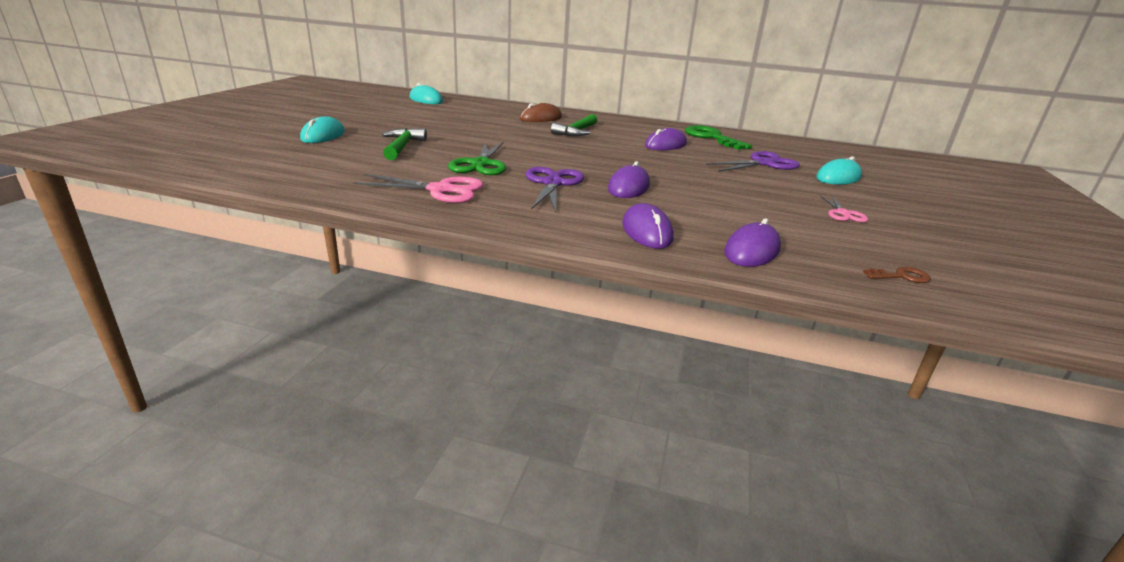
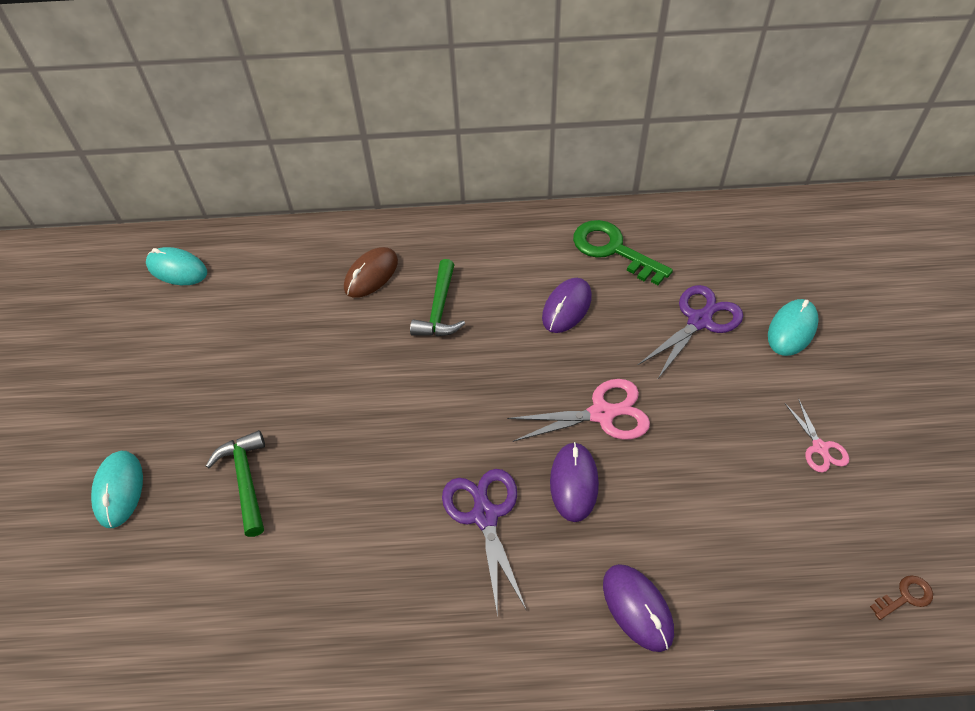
camera: 15 degrees left, 25 degrees up
(440, 190) = (367, 604): pink scissors -> pink scissors (601, 414)
(480, 164) = (373, 493): green scissors -> none
(752, 250) = (755, 605): purple mouse -> none

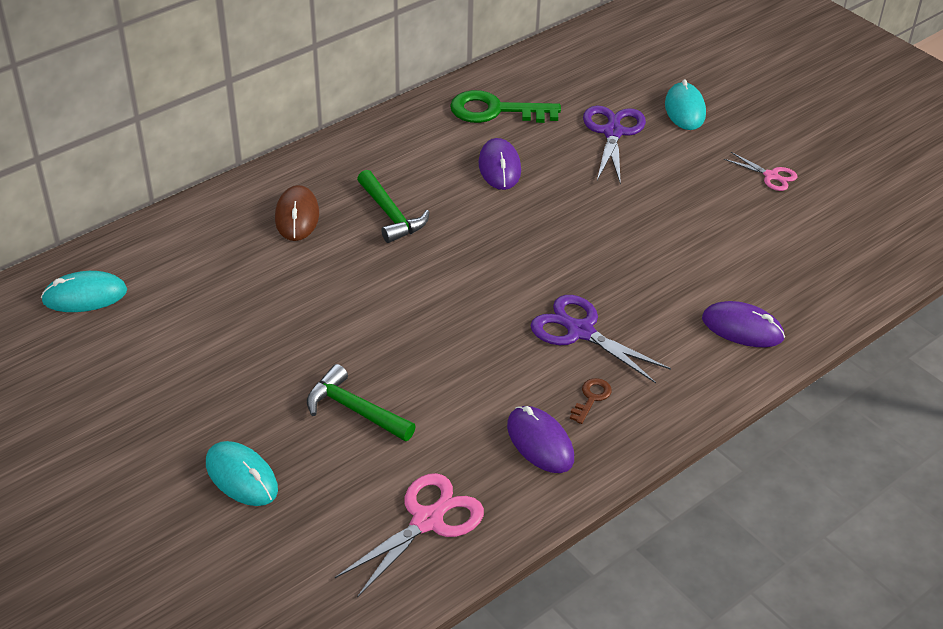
camera: 40 degrees left, 10 degrees down
(574, 483) = (625, 279): purple mouse -> purple mouse (540, 442)
(601, 414) = (601, 226): pink scissors -> pink scissors (427, 521)
(905, 597) = (896, 235): brown key -> brown key (591, 398)

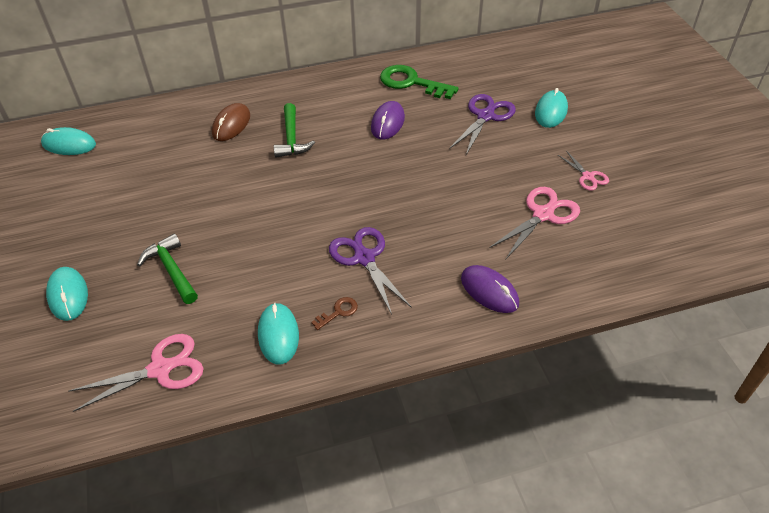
camera: 25 degrees right, 5 degrees up
(540, 442) = (278, 335): purple mouse -> turquoise mouse
(748, 230) = (543, 215): none -> pink scissors

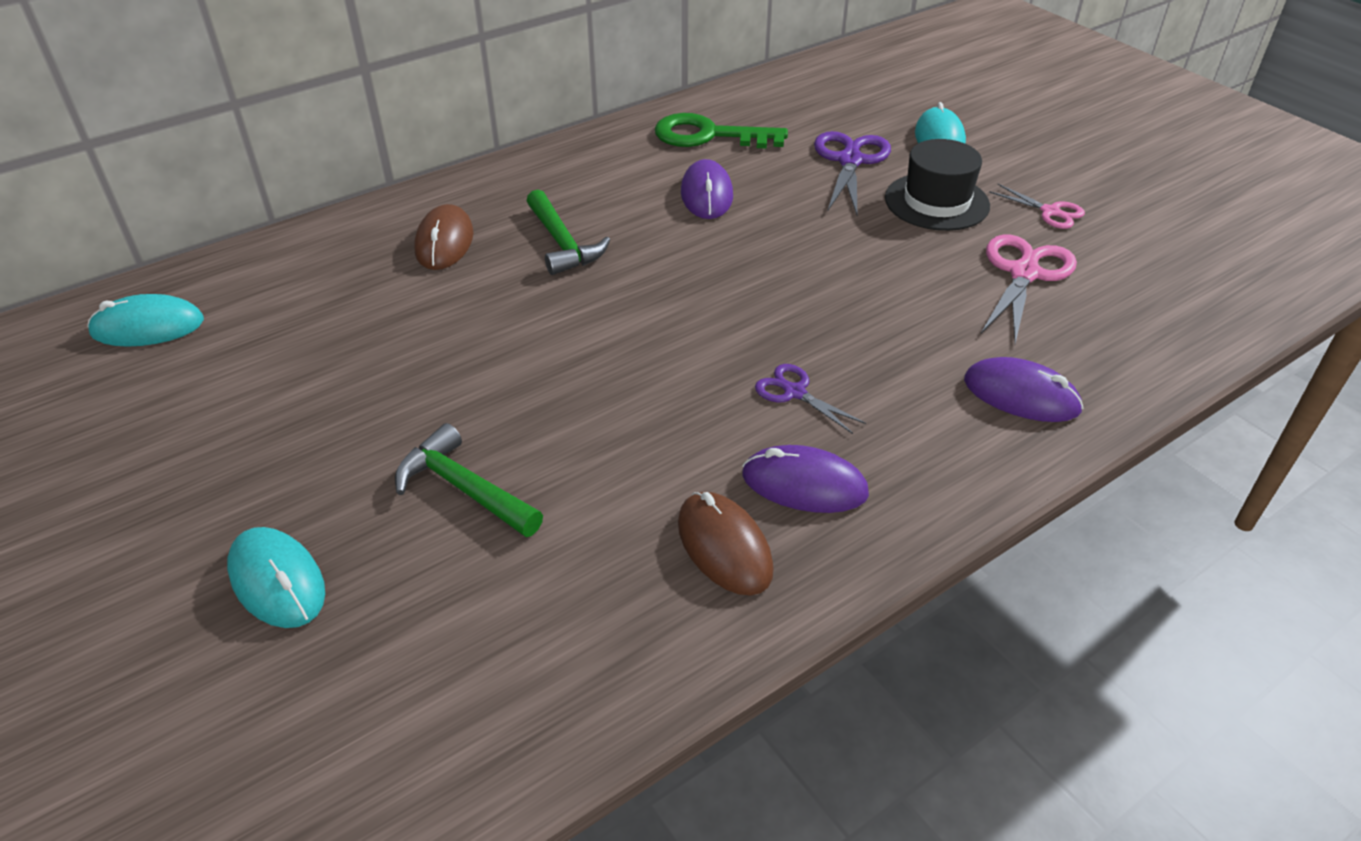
camera: 20 degrees left, 5 degrees down
(160, 369) = (538, 664): pink scissors -> none
(278, 335) = (724, 547): turquoise mouse -> brown mouse
(338, 312) = (804, 484): brown key -> purple mouse
(364, 258) = (794, 392): purple scissors -> purple scissors, size x0.58
(521, 155) = (936, 202): none -> black hat

